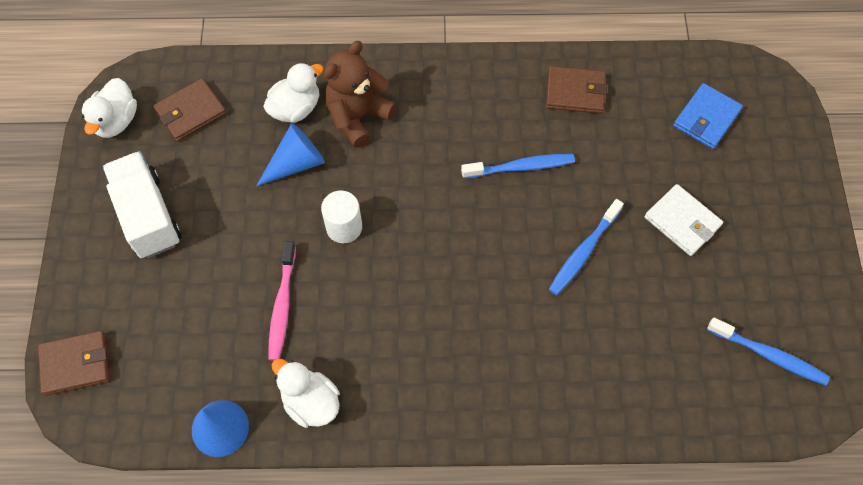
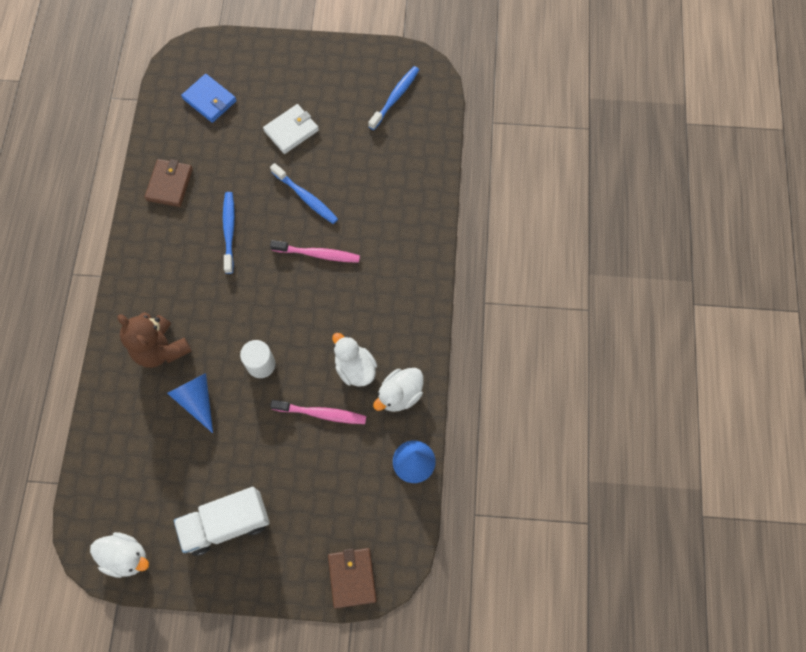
camera: 85 degrees left, 5 degrees up
(191, 112) = (129, 489): brown wallet -> none
(296, 108) = (143, 399): white duck -> white duck (355, 368)
(502, 276) = (318, 254): none -> pink toothbrush

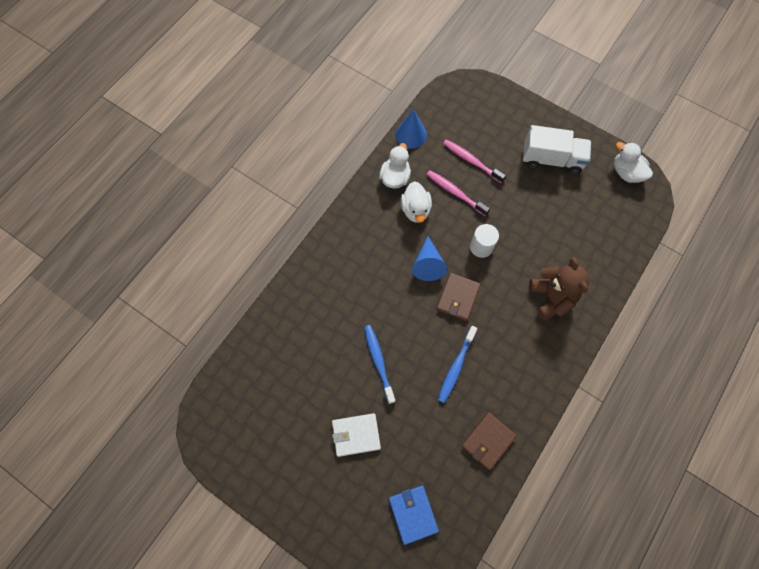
camera: 150 degrees left, 0 degrees up
(196, 400) = (539, 246): blue cone -> blue cone (428, 264)
(318, 254) = (395, 307): pink toothbrush -> pink toothbrush (471, 161)
(352, 578) = (486, 94): brown wallet -> brown wallet (458, 297)
(395, 97) = (248, 416): blue toothbrush -> none
(400, 395) = (395, 177): white duck -> white duck turned 60 degrees counterclockwise

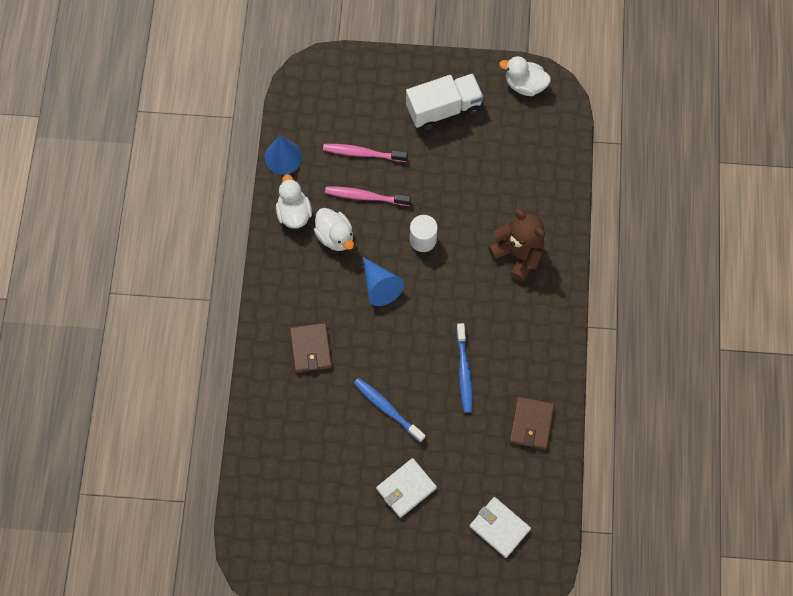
camera: 30 degrees left, 0 degrees up
(413, 514) = (499, 527): blue wallet -> white wallet
(458, 297) = (428, 303): brown wallet -> brown wallet (311, 348)

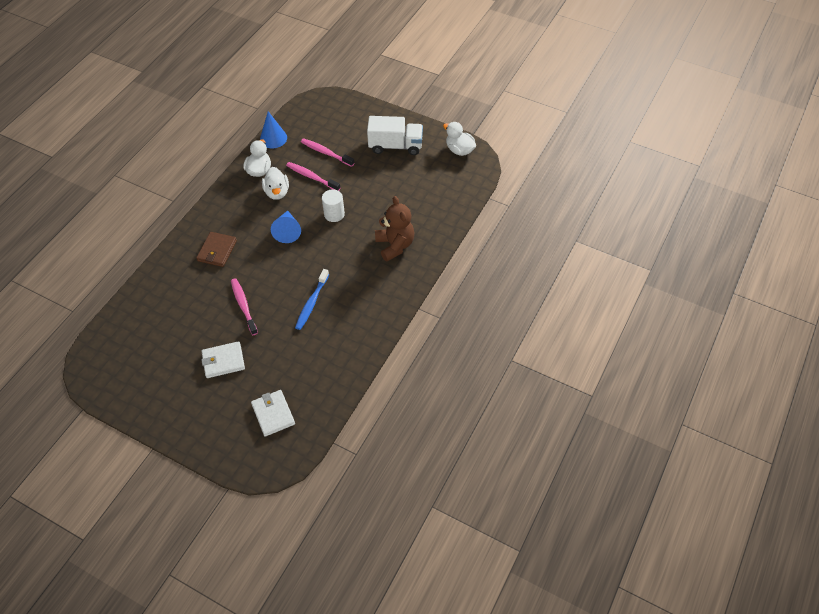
camera: 25 degrees right, 15 degrees down
(387, 409) = (244, 306): blue toothbrush -> pink toothbrush
(531, 424) = (339, 354): brown wallet -> none

